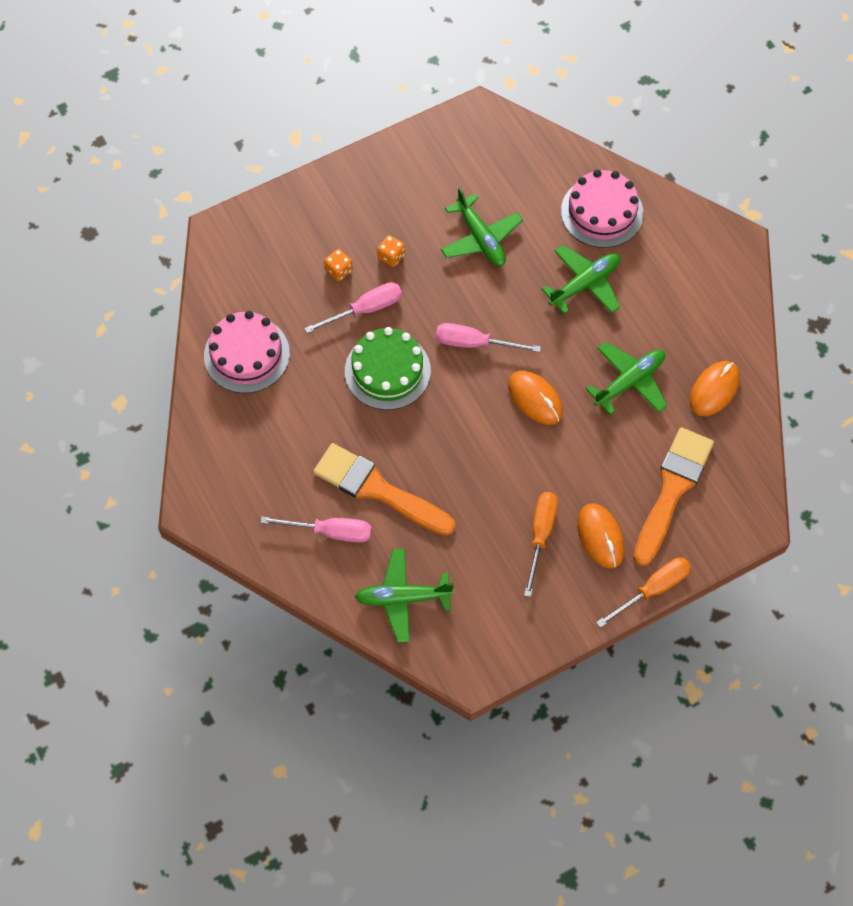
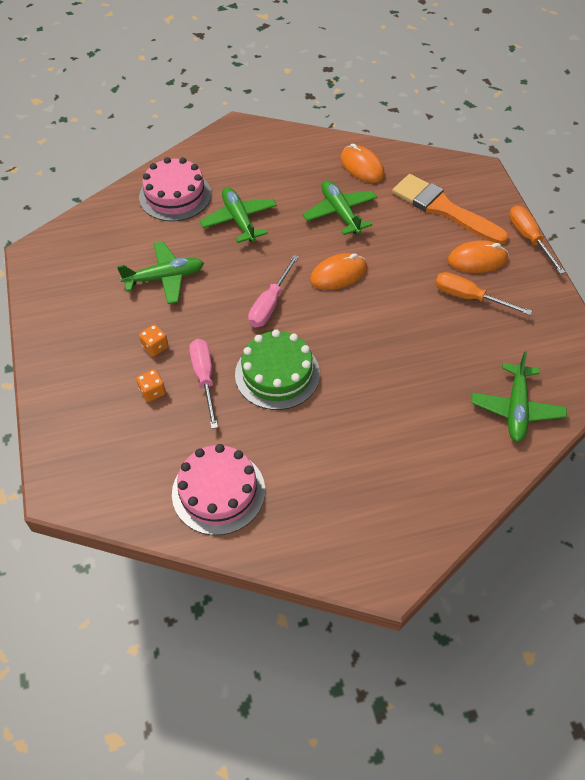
camera: 75 degrees left, 10 degrees down
(330, 532) = (438, 454): pink screwdriver -> none
(377, 489) = (401, 406): orange brush -> none

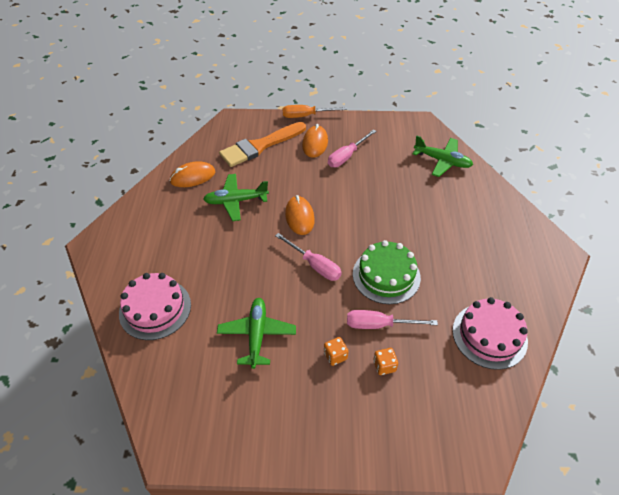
camera: 75 degrees left, 5 degrees down
(239, 220) = (212, 266): green plane -> none
(469, 297) = (347, 156): orange screwdriver -> pink screwdriver

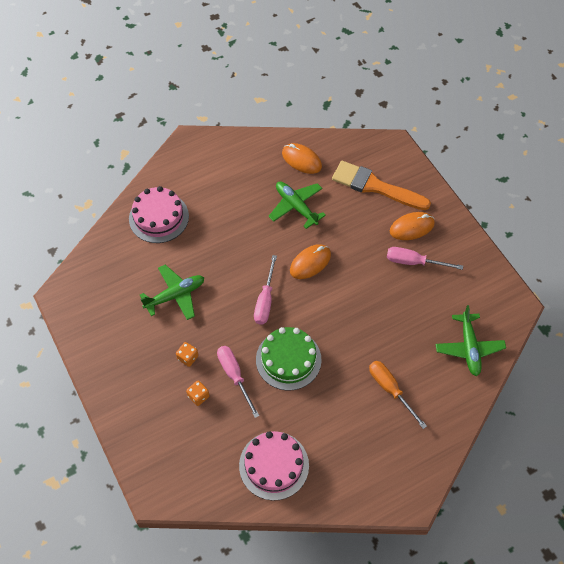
camera: 60 degrees right, 10 degrees up
(306, 116) = (446, 200): orange screwdriver -> orange screwdriver (390, 389)

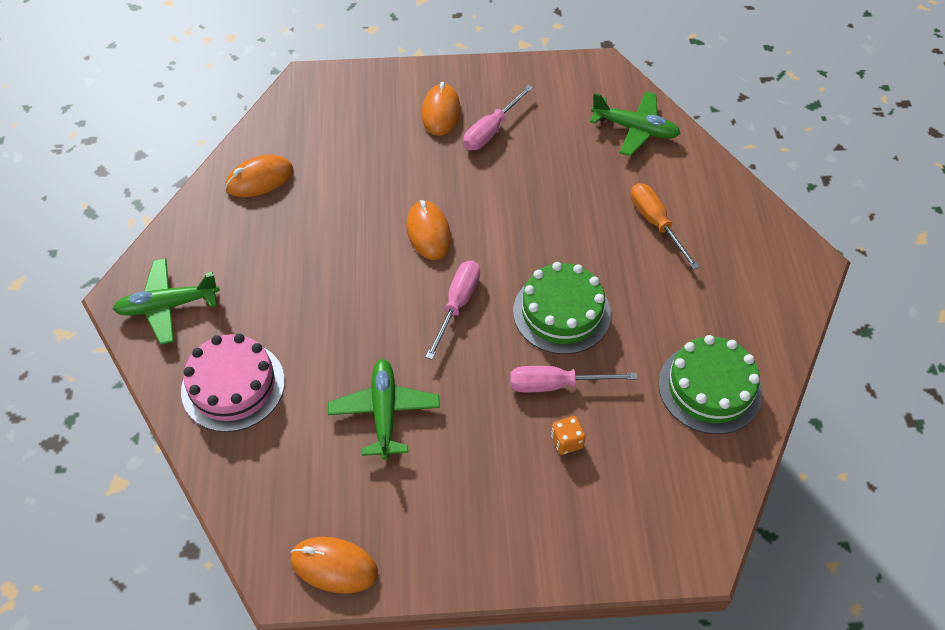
camera: 65 degrees left, 5 degrees down
(76, 313) = (334, 566): none -> orange mouse
(188, 357) = (497, 433): orange dice -> none
(265, 300) = (457, 304): pink screwdriver -> pink screwdriver turned 105 degrees counterclockwise
(274, 465) = (710, 388): pink cake -> green cake
(296, 206) = (330, 214): green plane -> green plane (168, 306)
(375, 186) = (357, 122): orange brush -> none
(390, 389) = (656, 223): orange screwdriver -> orange screwdriver turned 75 degrees clockwise

